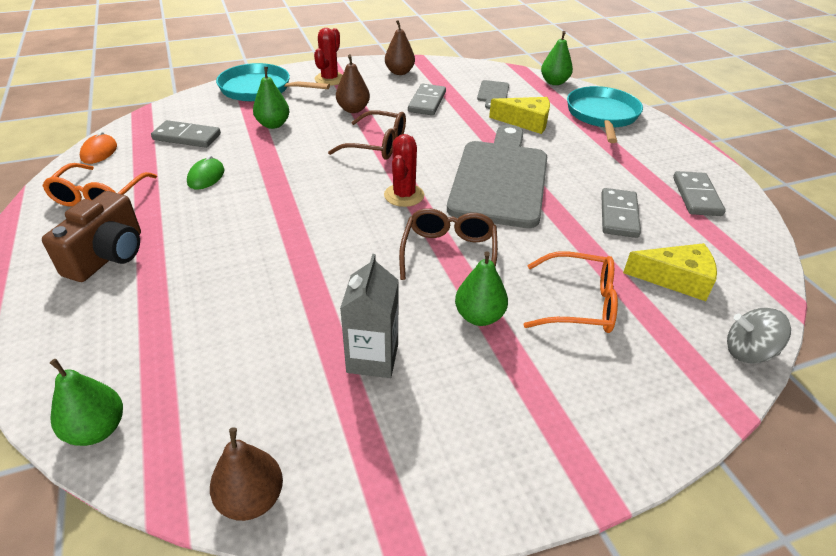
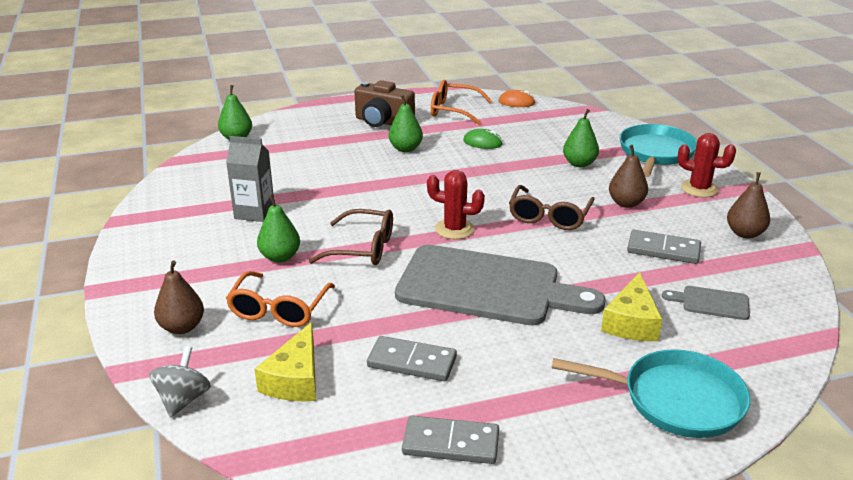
camera: 95 degrees right, 10 degrees down
(187, 137) = (547, 129): grey domino -> none
(251, 499) = (171, 179): brown pear -> brown pear (182, 327)
(554, 82) = (782, 368): green pear -> green pear (405, 149)

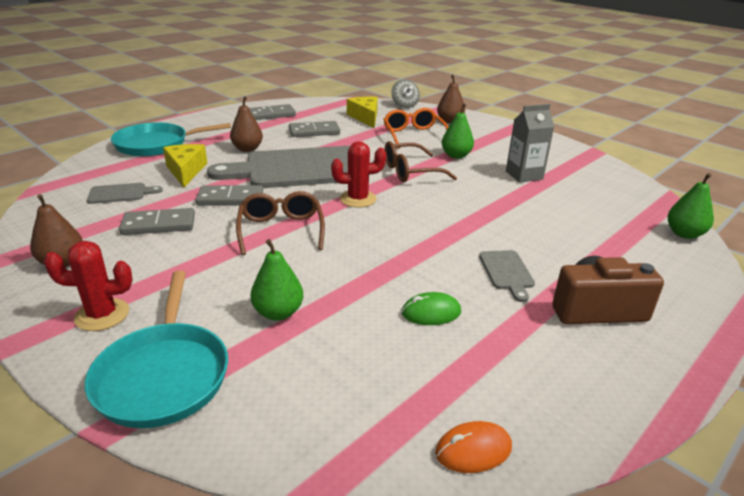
camera: 150 degrees right, 0 degrees up
(405, 149) = (507, 272): green pear -> grey cutting board
(453, 110) = (545, 375): orange glasses -> none
(585, 263) = (230, 198): none -> grey domino
(626, 203) = (202, 266): brown pear -> brown pear (247, 149)

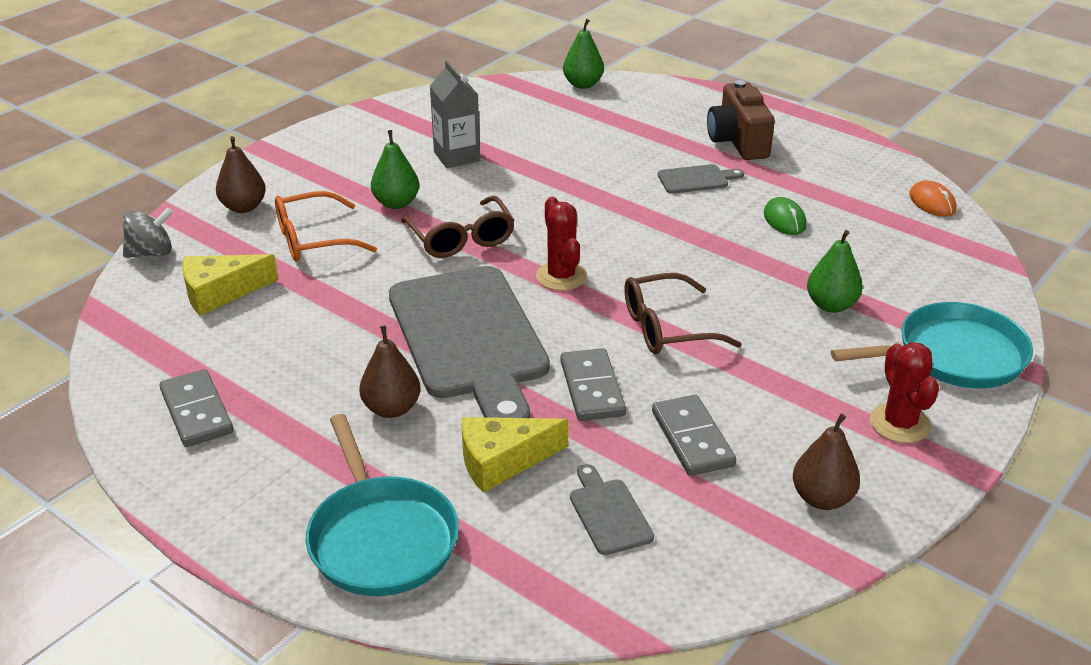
camera: 95 degrees left, 5 degrees up
(314, 131) = (298, 343): grey domino -> none

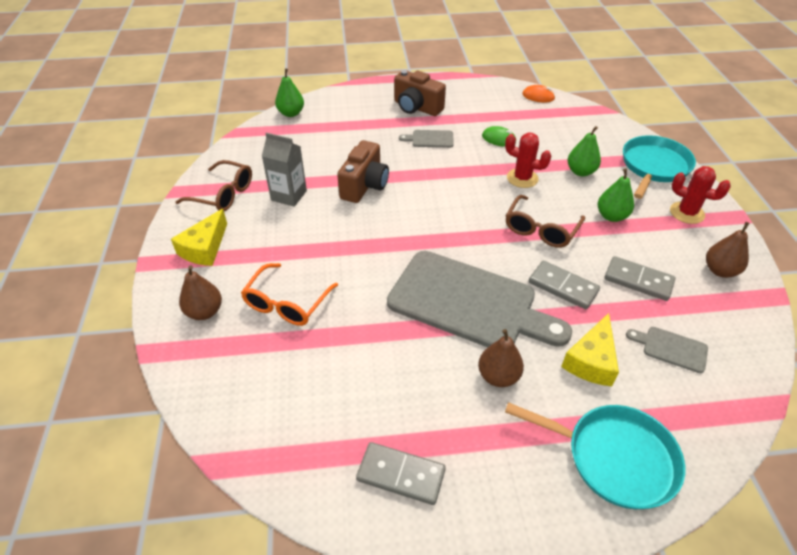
camera: 45 degrees left, 10 degrees up
(151, 253) = (189, 390): grey spinning top -> none
(220, 292) = (284, 382): yellow cheese -> yellow cheese (204, 248)
(396, 203) = (299, 246): green pear -> green pear (611, 216)
(461, 239) = (371, 245): brown glasses -> brown glasses (223, 194)
(544, 186) = (364, 186): none -> brown camera
(561, 276) = (454, 234): red cactus -> red cactus (522, 178)
(696, 179) = (430, 139): grey cutting board -> grey cutting board turned 120 degrees counterclockwise

